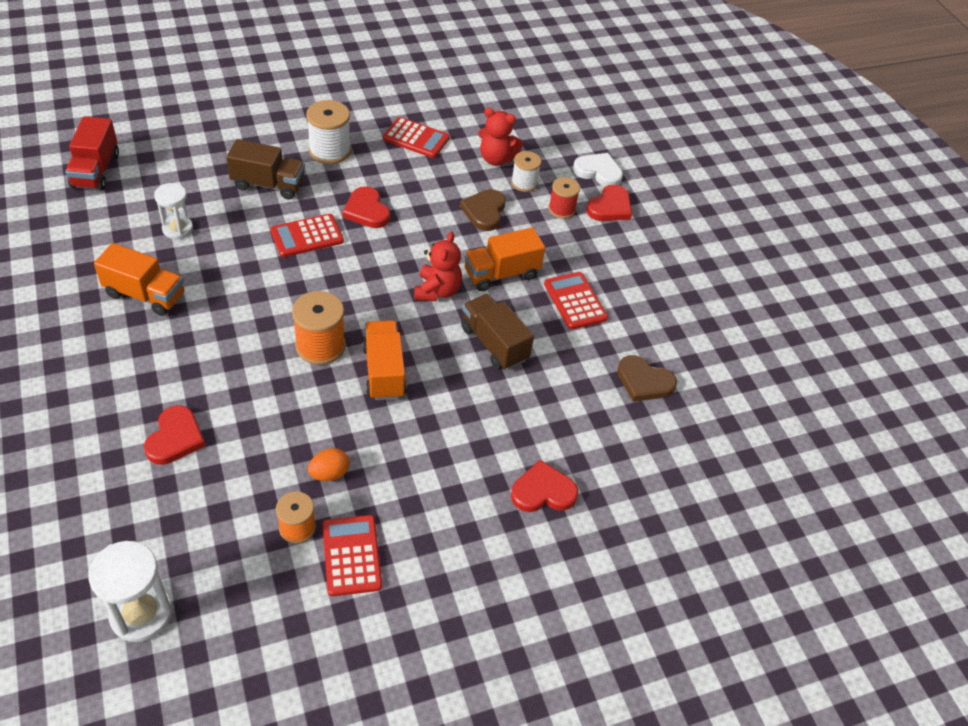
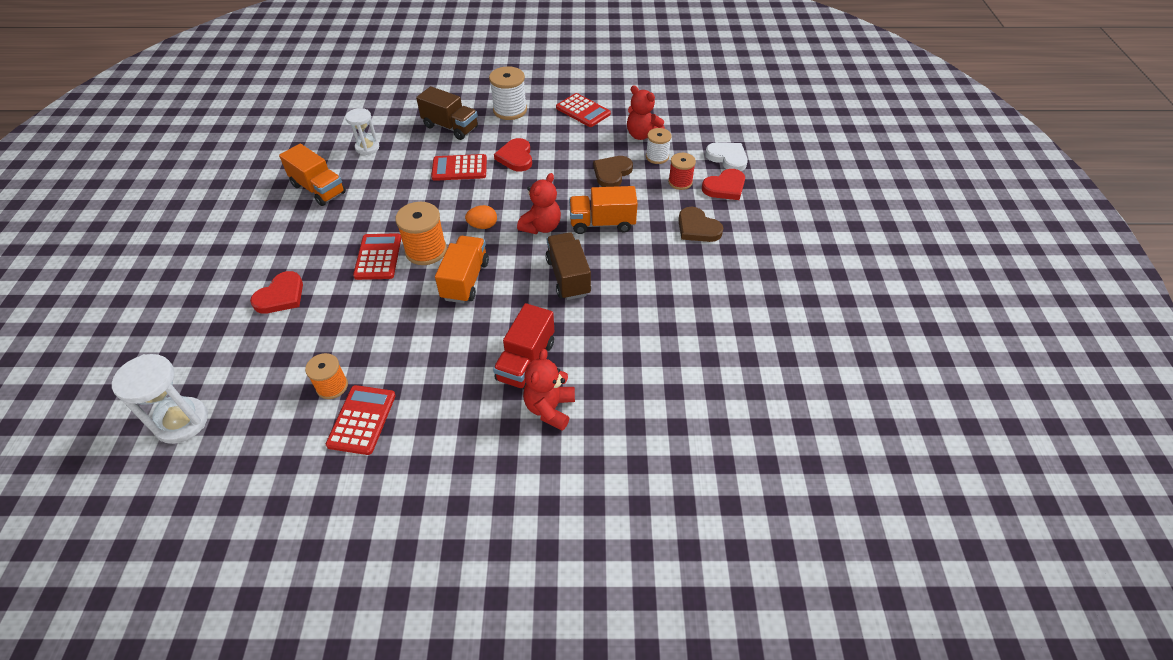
camera: 25 degrees right, 0 degrees up
(96, 170) = (333, 99): red truck -> red truck (526, 361)
(329, 473) = (380, 350): orange egg -> orange egg (483, 226)
(543, 491) = (550, 408): red heart -> red teddy bear
(575, 301) = (656, 257): red calculator -> red calculator (378, 257)
(644, 381) = (688, 336): brown heart -> brown heart (697, 228)

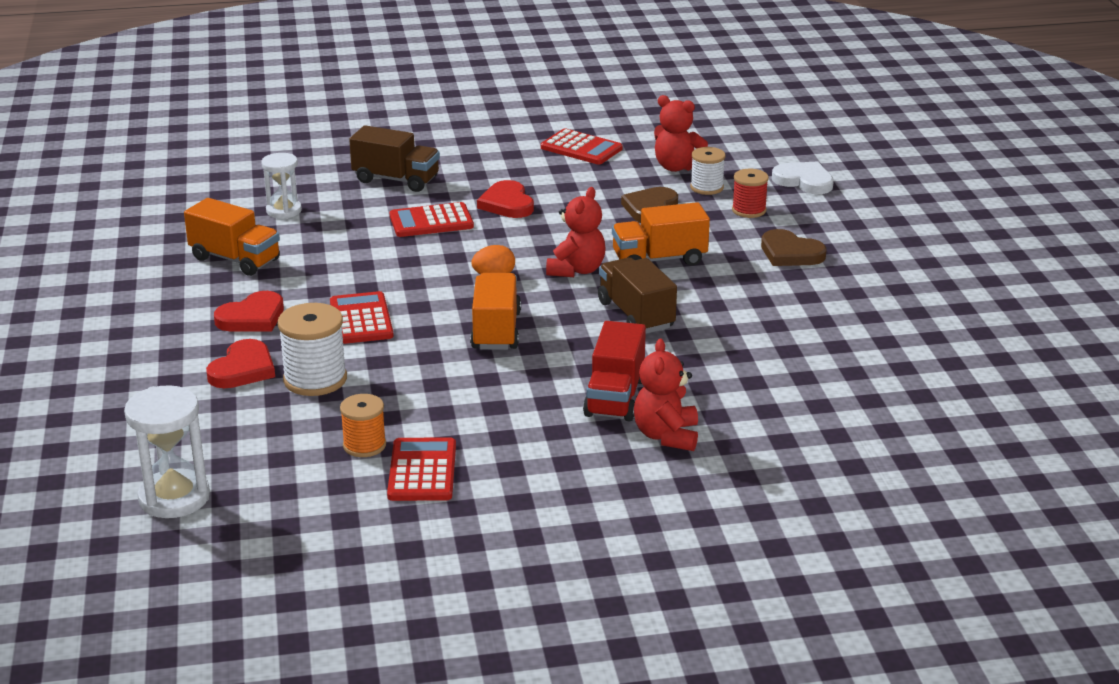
camera: 10 degrees left, 20 degrees down
(426, 251) = (426, 307): orange spool -> none
(510, 110) = (475, 155): white spool -> white spool (315, 379)
(725, 187) = (811, 210): red heart -> red heart (252, 317)

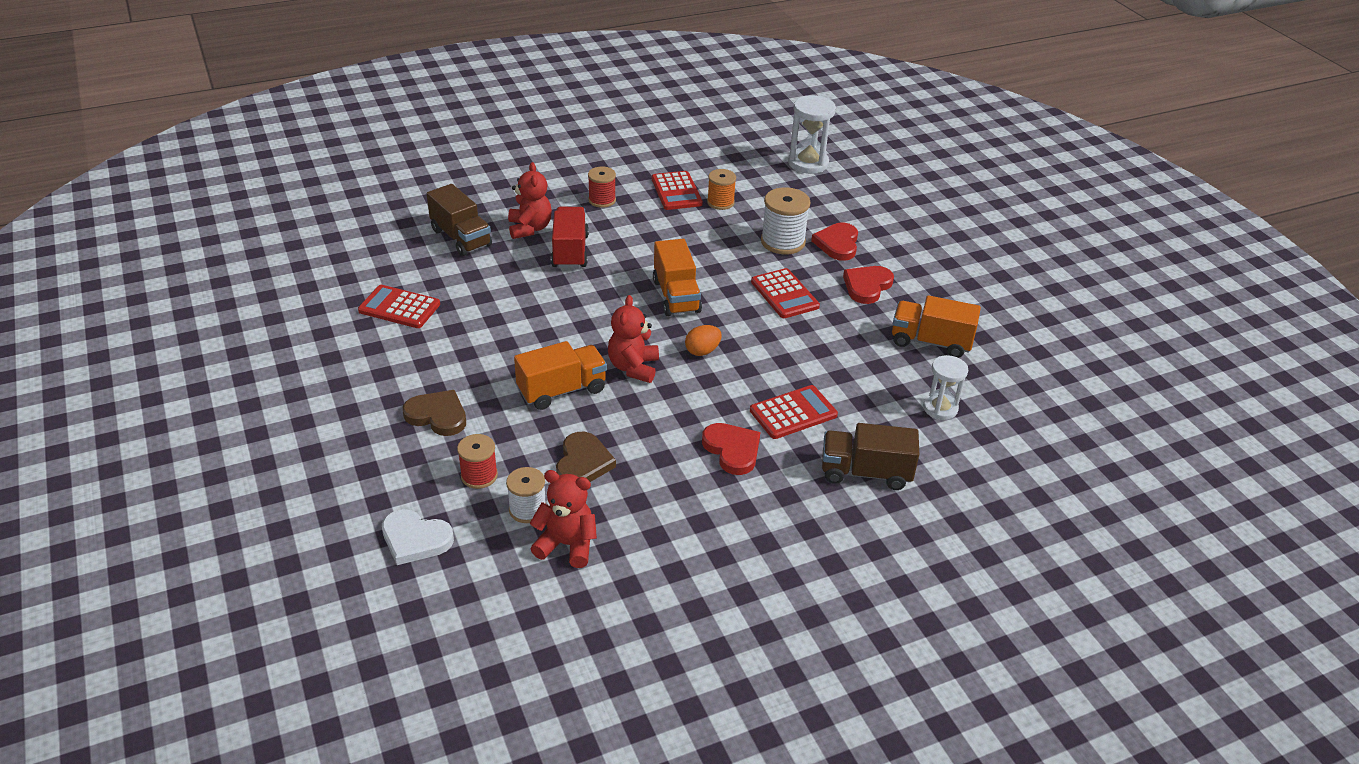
camera: 165 degrees right, 10 degrees up
(545, 469) = (602, 200): none -> red spool
(581, 148) = (688, 567): red calculator -> red calculator (399, 307)
(636, 315) = (570, 324): brown truck -> brown truck (461, 238)

